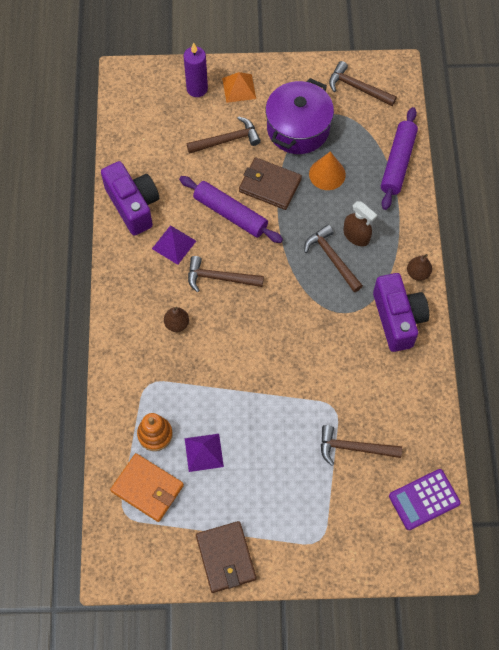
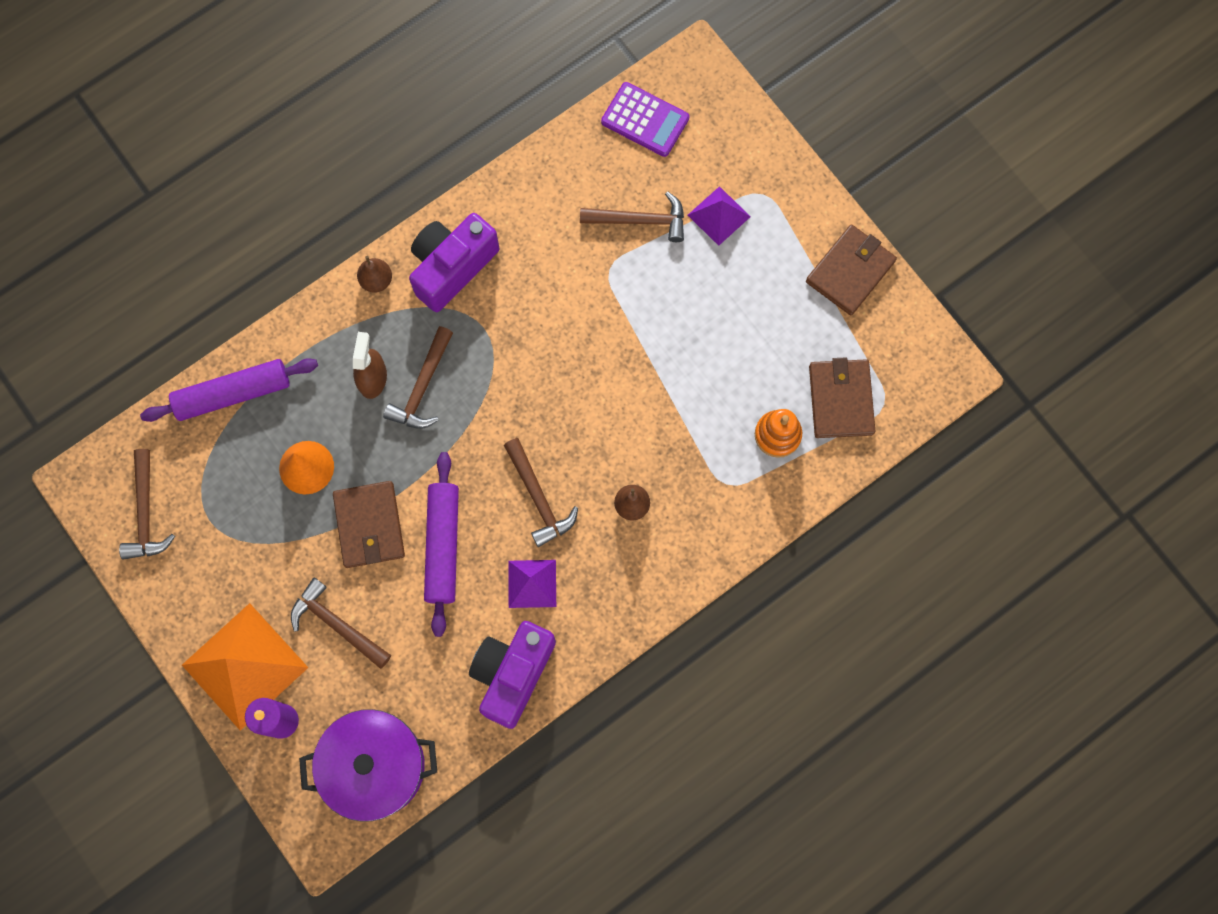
camera: 125 degrees left, 10 degrees up
(147, 488) = (840, 400): orange wallet -> brown wallet
(204, 452) = (758, 369): purple pyramid -> purple pyramid (718, 215)
(239, 88) = (245, 666): orange pyramid -> orange pyramid, size x1.87
(298, 128) = (260, 547): purple pot -> purple pot (375, 766)
(354, 448) = (639, 220): brown hammer -> brown hammer turned 60 degrees counterclockwise

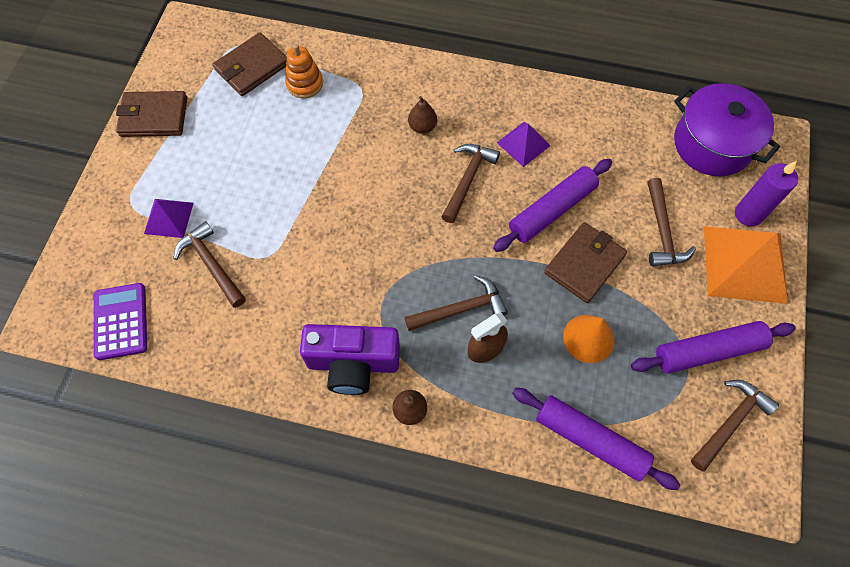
camera: 130 degrees left, 10 degrees down
(209, 554) = (708, 351): none -> purple rolling pin
(512, 674) = (585, 115): purple camera -> none

